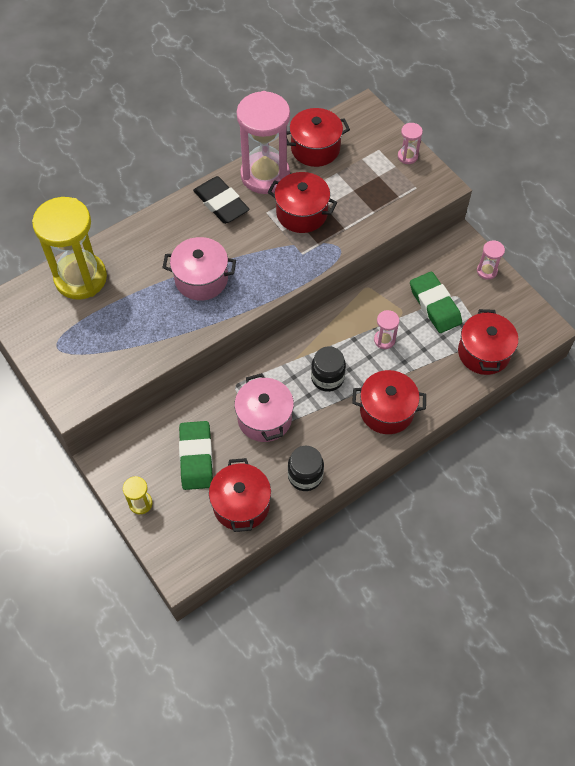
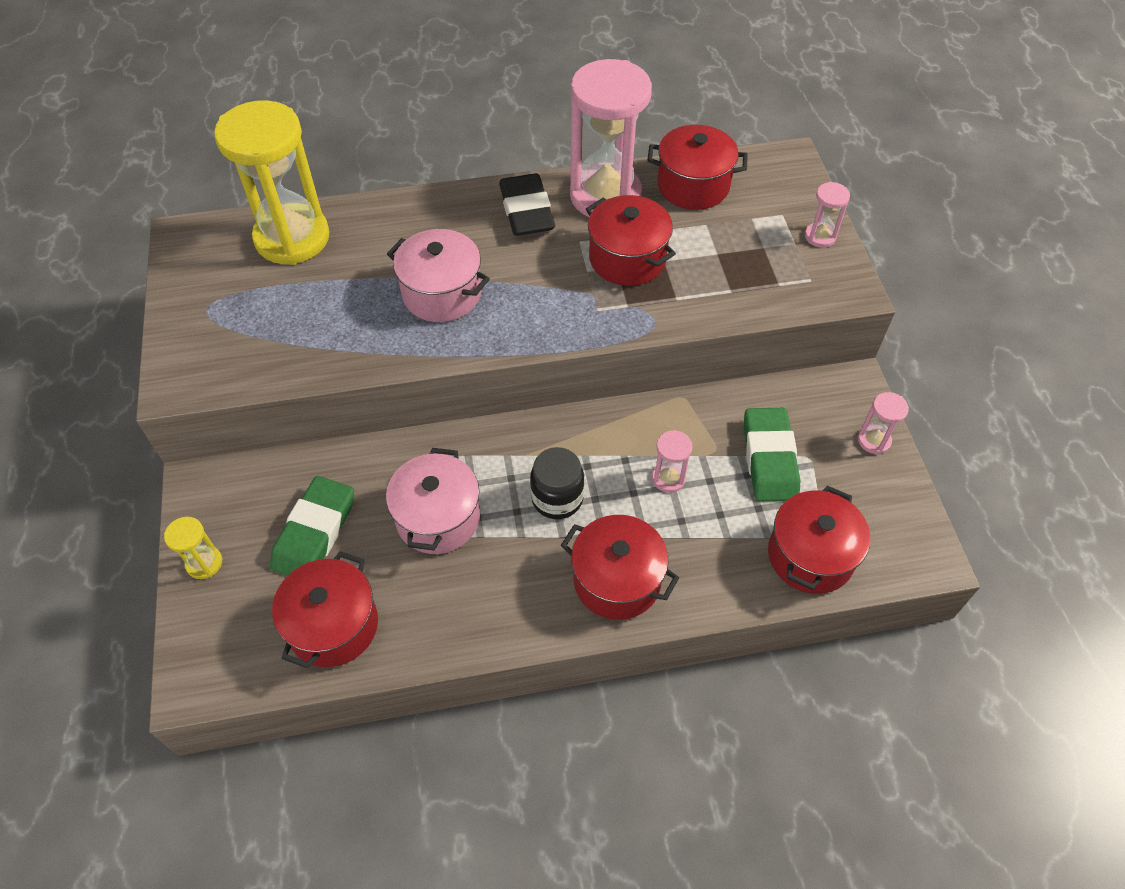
camera: 25 degrees right, 5 degrees down
(305, 476) = (446, 624): black jar -> none

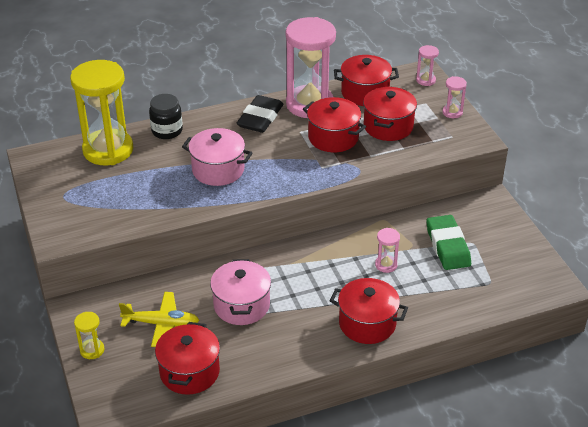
camera: 10 degrees left, 15 degrees down
(314, 532) = (161, 324): green eraser -> yellow plane
(526, 210) = (260, 118): black eraser -> black eraser turned 45 degrees clockwise
(557, 498) = (317, 285): black jar -> black jar (167, 131)
(810, 556) = (485, 294): red pot -> red pot (388, 126)
(874, 440) = (511, 228): pink hourglass -> pink hourglass (425, 80)

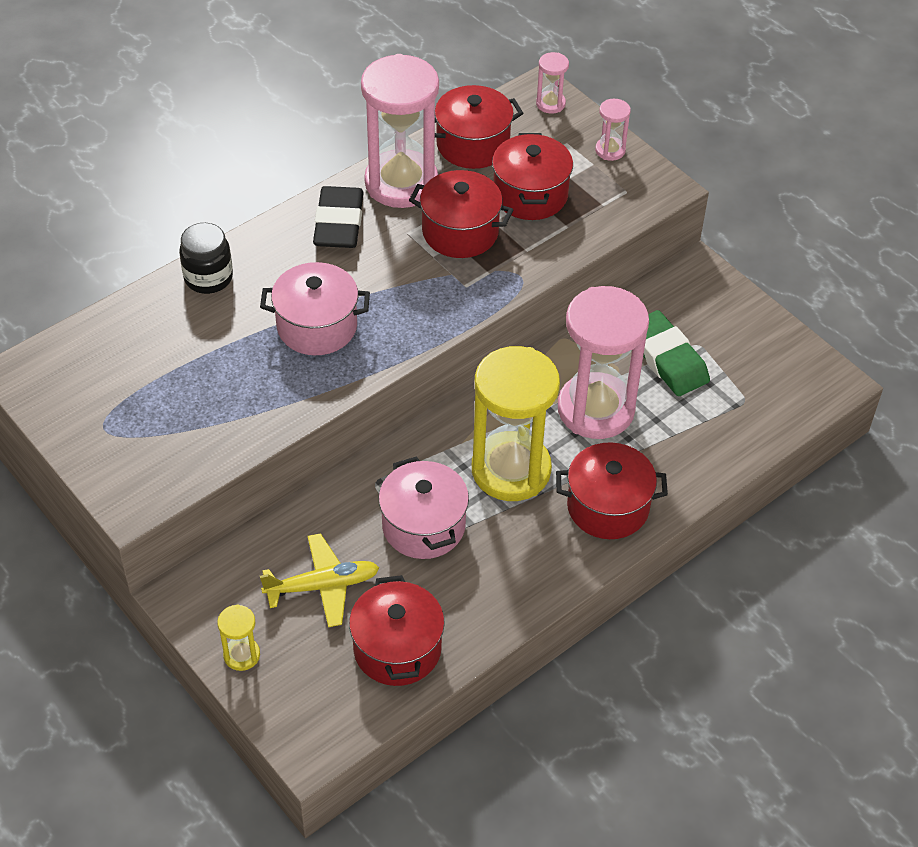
camera: 20 degrees left, 10 degrees up
(108, 150) = (134, 332): yellow hourglass -> yellow hourglass (511, 470)
(386, 265) = (596, 409): pink hourglass -> pink hourglass, size x2.38

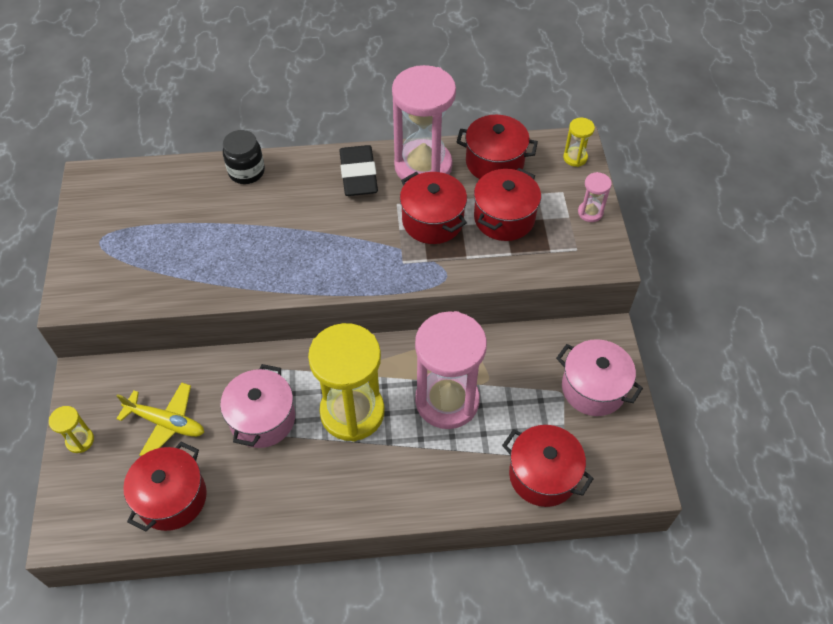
camera: 35 degrees right, 5 degrees up
(317, 326) = (282, 240): pink pot -> pink pot (593, 388)
(339, 223) = (358, 175): black eraser -> black eraser turned 45 degrees counterclockwise
(550, 104) = (575, 158): pink hourglass -> yellow hourglass
(608, 507) = (394, 480): red pot -> red pot (543, 475)
(667, 358) = (529, 391): green eraser -> none

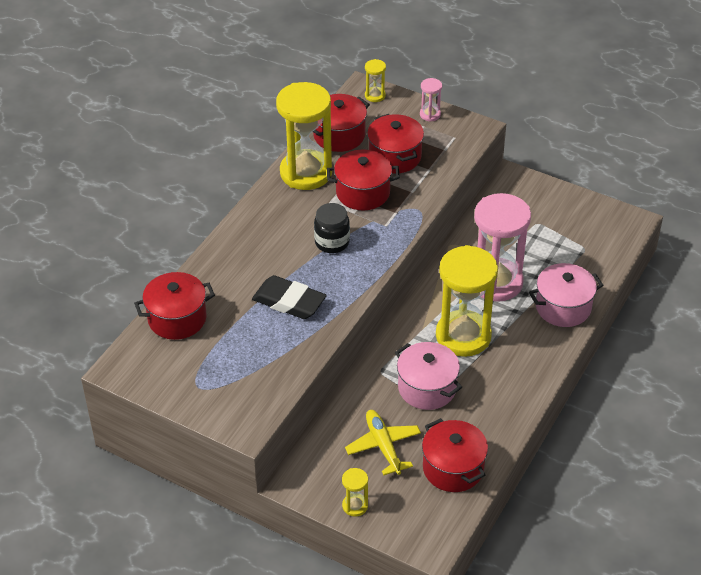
camera: 55 degrees left, 10 degrees down
(166, 423) = (383, 446): yellow plane -> yellow plane turned 75 degrees counterclockwise
(246, 172) = (212, 270): black jar -> black jar (332, 242)
(358, 175) = (279, 210): black eraser -> black eraser (289, 301)
(423, 166) = (306, 173): pink hourglass -> yellow hourglass
(543, 475) = (591, 265): red pot -> red pot (177, 319)
(593, 388) = (547, 207): pink pot -> pink pot (563, 307)

